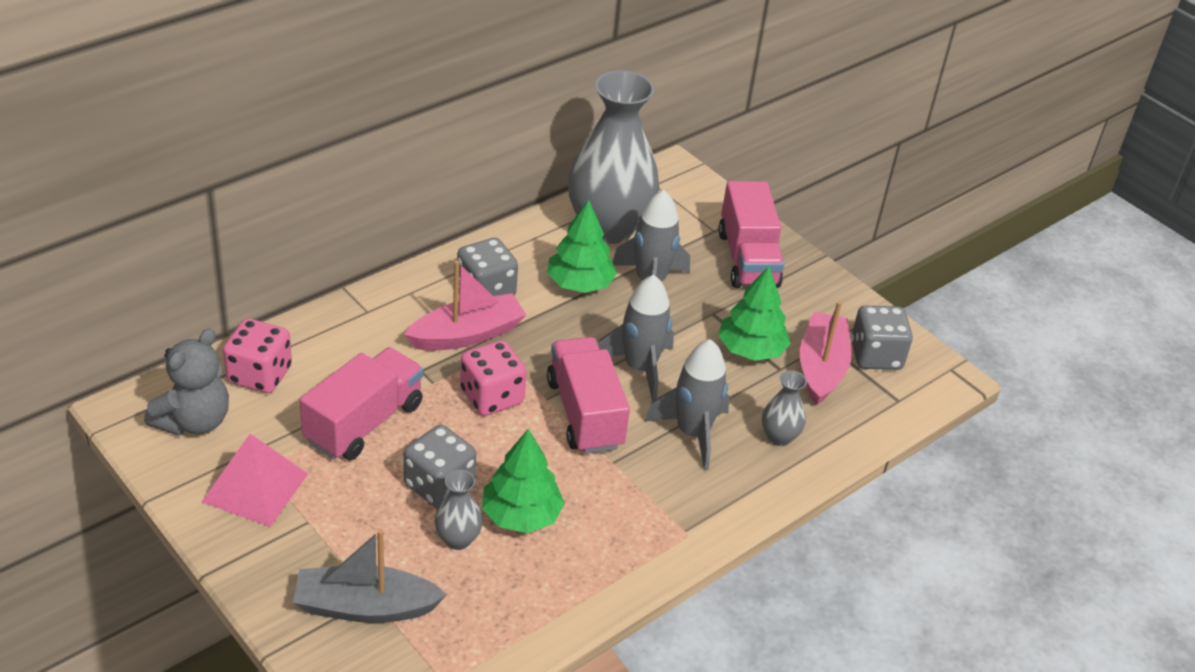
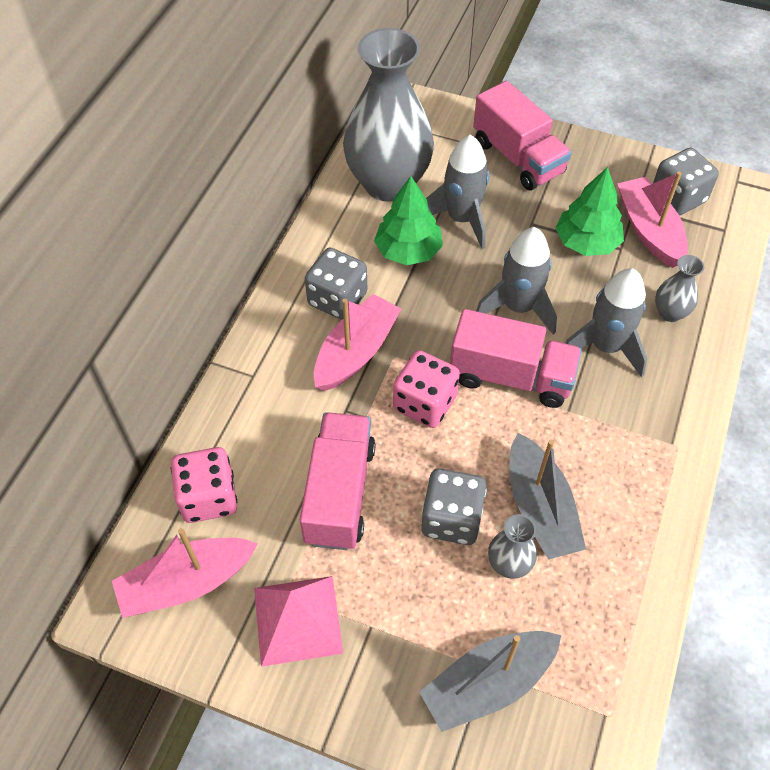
camera: 25 degrees left, 15 degrees up
(194, 421) = (187, 583): grey teddy bear -> pink boat
(521, 515) = (540, 507): green tree -> grey boat
(585, 414) = (511, 376): pink truck -> pink truck turned 150 degrees clockwise

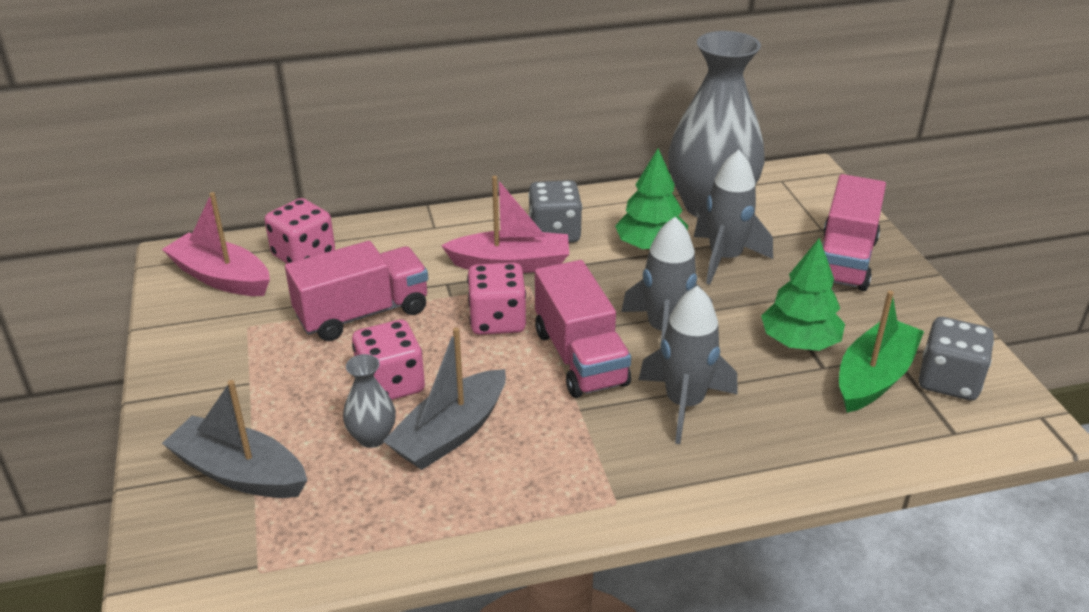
camera: 55 degrees right, 20 degrees down
(297, 620) = (227, 342): pink pyramid -> none
(451, 519) = (391, 384): grey dice -> pink dice
(649, 230) = (873, 377): pink boat -> green boat
(670, 313) = (783, 433): grey vase -> none

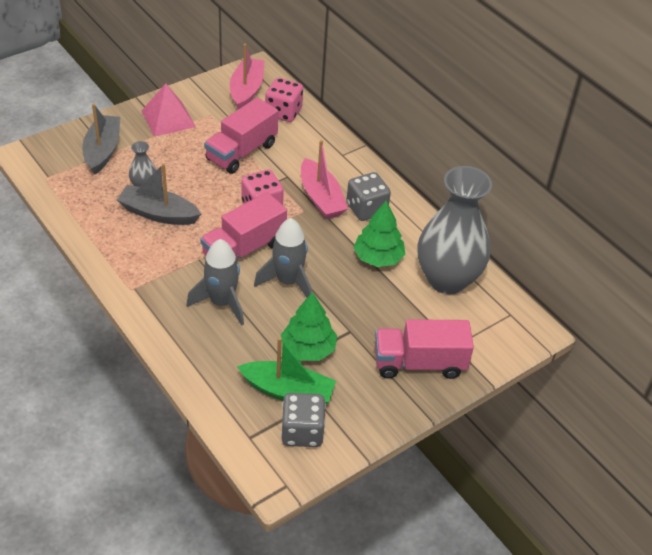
camera: 65 degrees right, 10 degrees up
(219, 374) = (168, 118): none -> pink pyramid
(362, 314) = (241, 152): pink truck -> pink truck turned 90 degrees clockwise
(391, 384) = (187, 180): pink dice -> none
(725, 259) = (384, 297): grey rocket -> none

